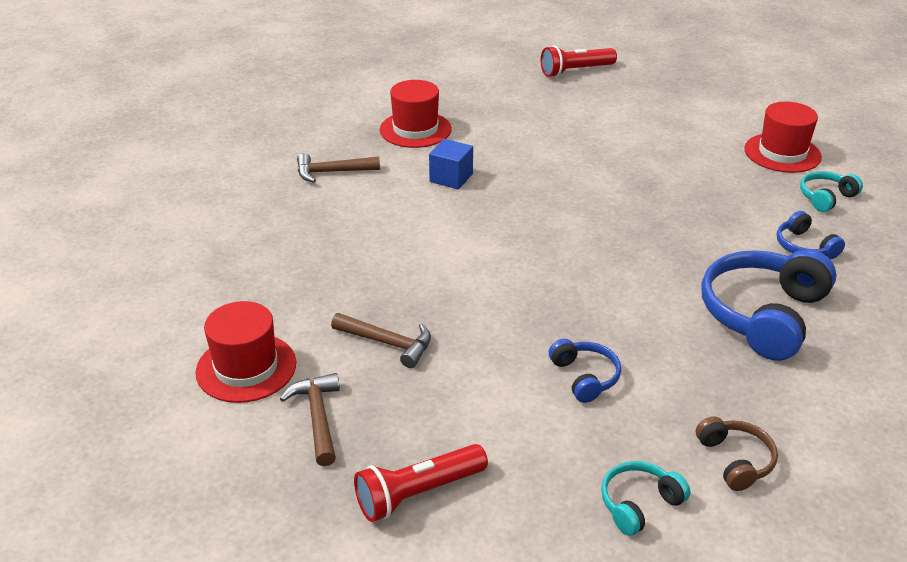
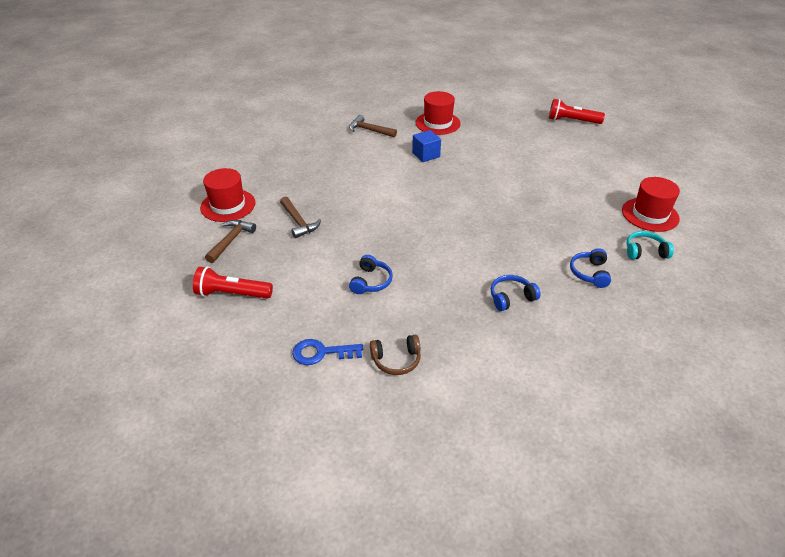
camera: 35 degrees right, 5 degrees up
(639, 504) = (321, 353): turquoise headphones -> blue key
(735, 460) = (396, 360): brown headphones -> brown headphones turned 60 degrees clockwise
(763, 315) = (511, 298): blue headphones -> blue headphones, size x0.50

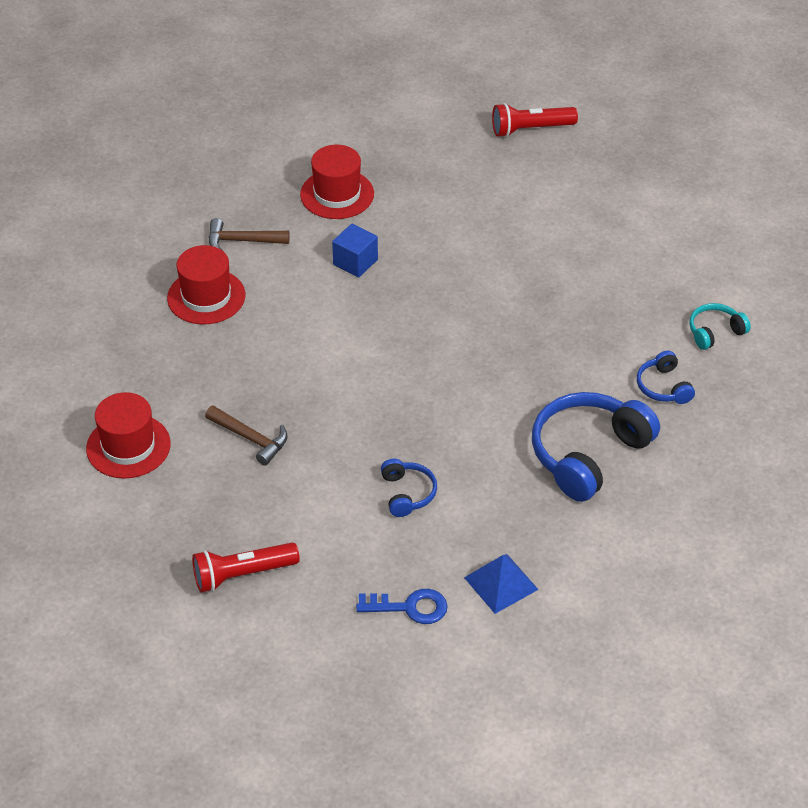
camera: 25 degrees left, 5 degrees up
(231, 240) = (178, 500): brown hammer -> none
(321, 353) = (409, 607): blue key -> blue key turned 150 degrees counterclockwise
(396, 360) = (501, 583): brown headphones -> blue pyramid
(511, 298) = (588, 454): blue headphones -> blue headphones, size x2.01
(650, 214) = (700, 270): red hat -> red hat (206, 297)

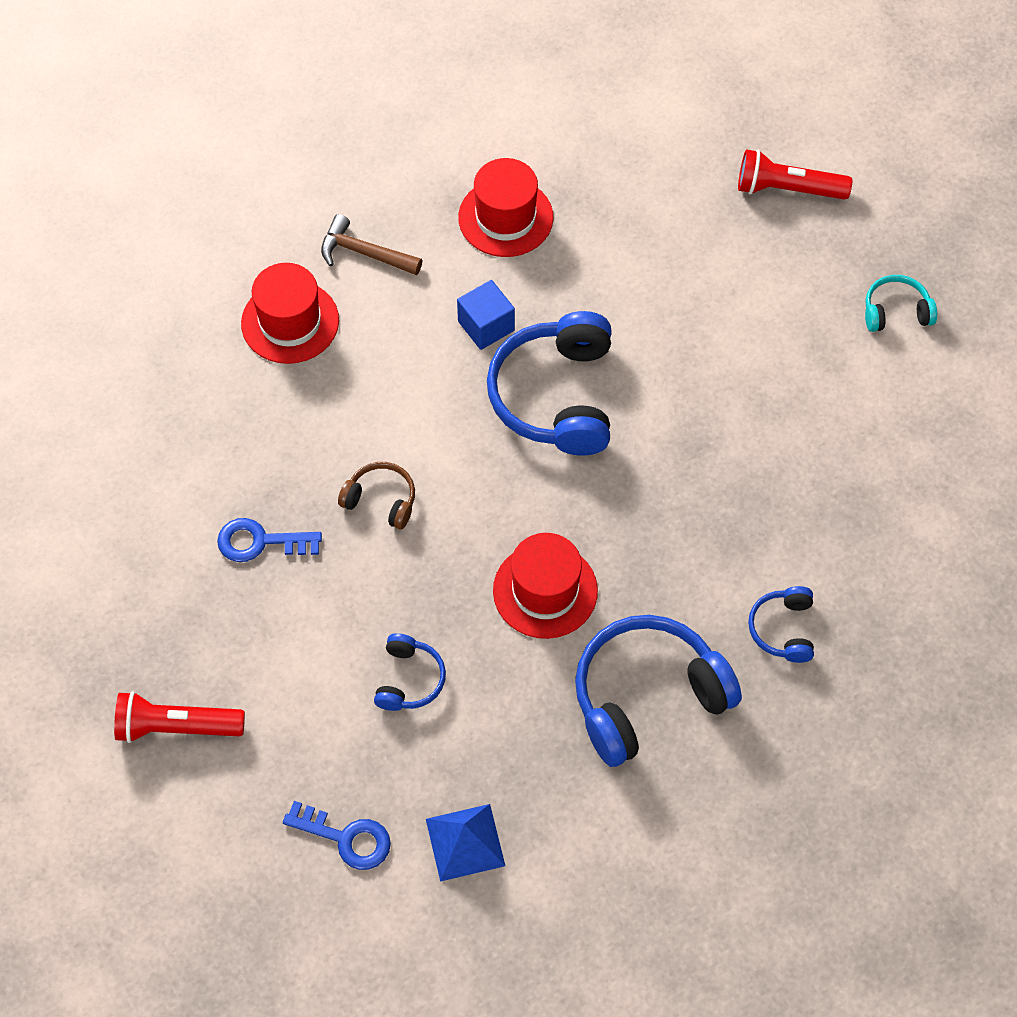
camera: 20 degrees right, 15 degrees up
(128, 446) = (119, 506): red hat -> red hat (545, 591)
(251, 438) = (260, 542): brown hammer -> blue key
(330, 388) = (381, 500): none -> brown headphones
(428, 291) = (556, 396): none -> blue headphones
(715, 332) = (884, 569): turquoise headphones -> turquoise headphones (896, 311)

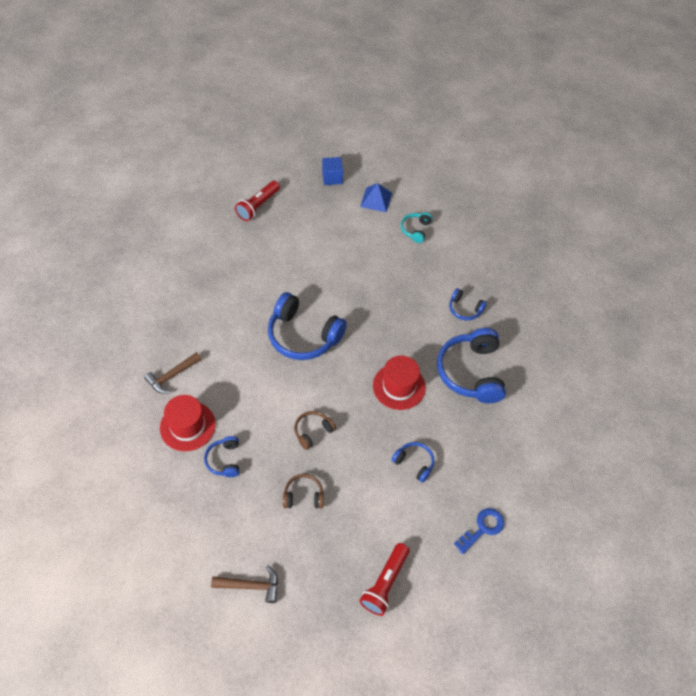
camera: 65 degrees left, 5 degrees down
(81, 542) = (250, 586): none -> brown hammer
(260, 542) = (303, 495): blue key -> brown headphones
(261, 402) = (224, 460): none -> blue headphones
(465, 842) = (507, 477): blue pyramid -> blue pyramid (376, 200)
(486, 326) = (248, 345): blue cube -> blue cube (332, 178)
(505, 217) = (196, 310): red hat -> none
(896, 311) = (341, 201): turquoise headphones -> turquoise headphones (415, 230)

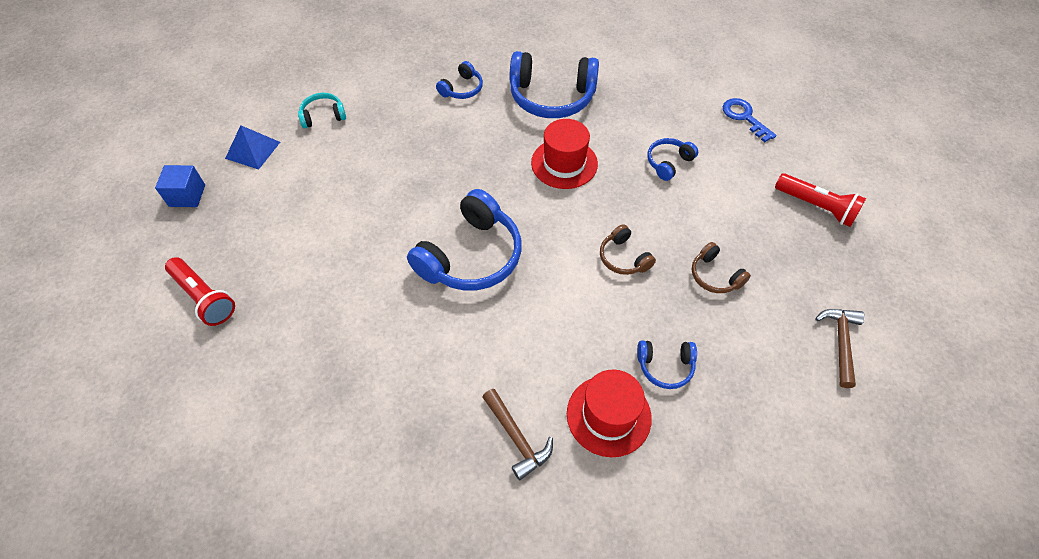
camera: 80 degrees left, 0 degrees up
(303, 495) = (715, 276): brown headphones -> brown headphones turned 45 degrees counterclockwise
(415, 230) = (323, 116): turquoise headphones -> turquoise headphones turned 135 degrees clockwise

